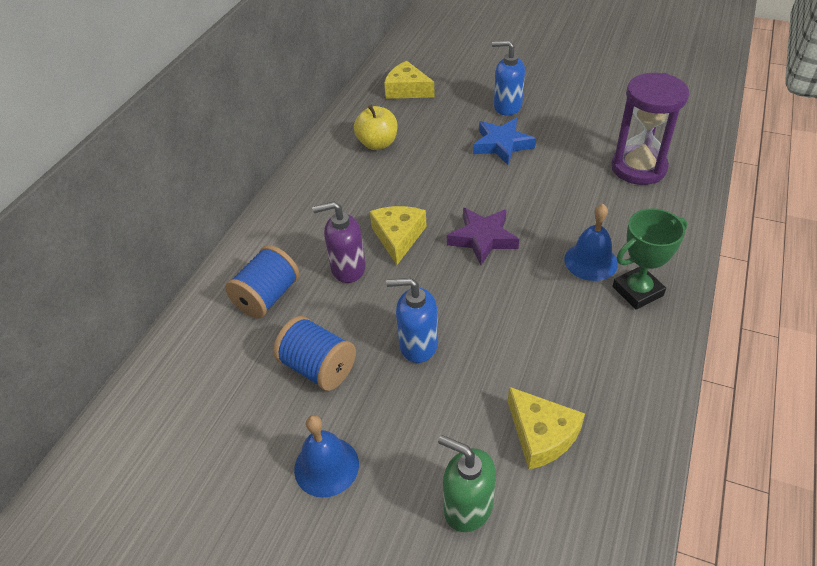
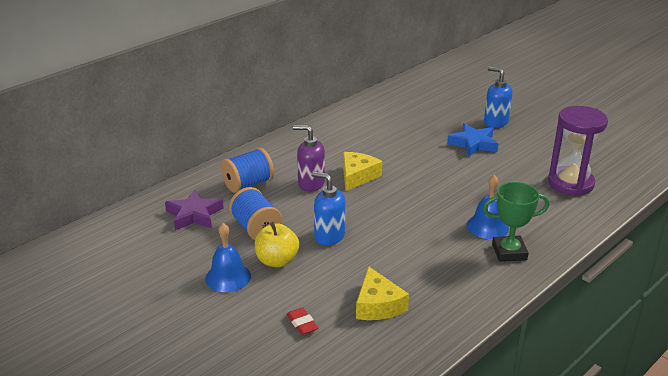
camera: 20 degrees right, 15 degrees down
(377, 143) = (381, 121): yellow apple -> yellow apple (277, 261)
(407, 90) = (426, 94): yellow cheese -> none
(467, 507) = (302, 323): green soap dispenser -> red eraser
(482, 238) = (417, 193): purple star -> purple star (194, 215)

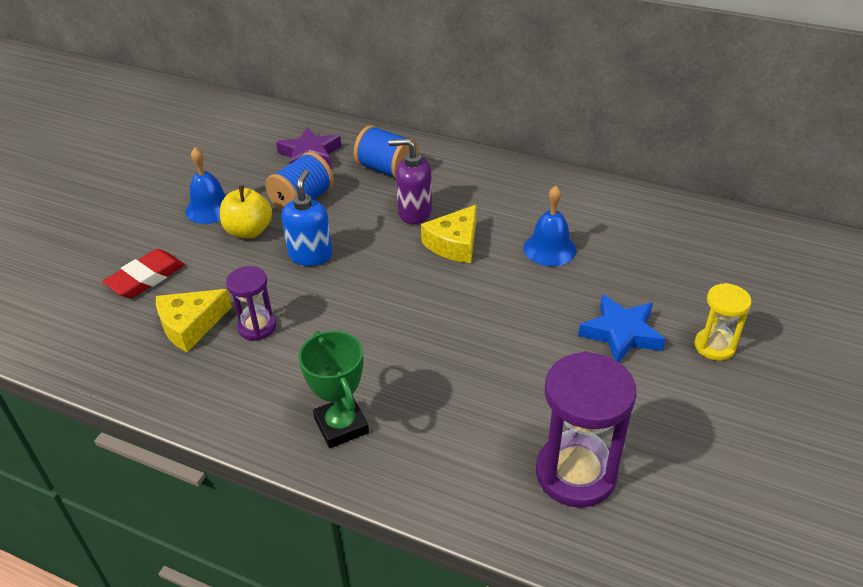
camera: 70 degrees right, 10 degrees up
(302, 323) = (146, 278): red eraser -> red eraser, size x1.69
(311, 184) = (414, 212): purple soap dispenser -> purple soap dispenser turned 75 degrees counterclockwise
(357, 176) = (454, 244): yellow cheese -> yellow cheese turned 120 degrees clockwise
(397, 273) = (257, 327): none -> purple hourglass
(487, 226) = (396, 391): blue bell -> blue bell (549, 248)
(495, 122) = (714, 346): blue soap dispenser -> yellow hourglass

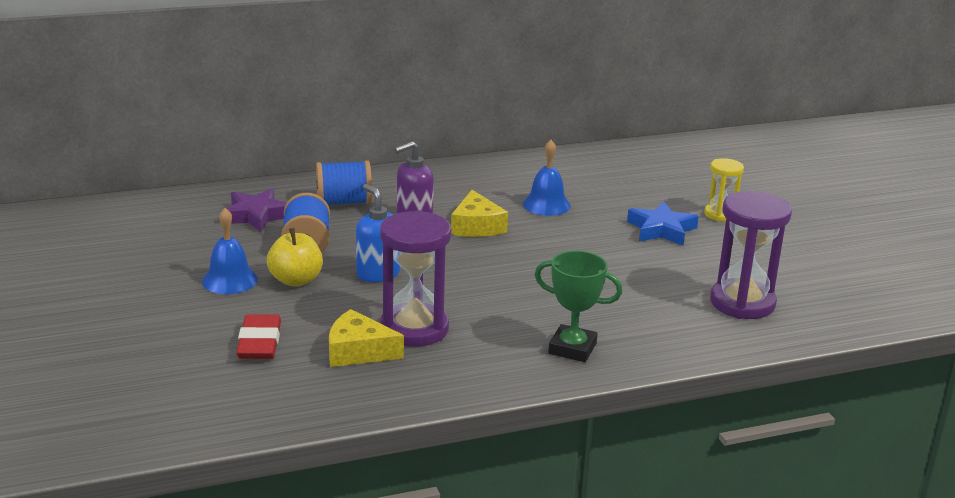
camera: 45 degrees left, 15 degrees down
(190, 325) = (358, 351): yellow cheese -> yellow cheese turned 90 degrees clockwise
(257, 327) = (414, 329): purple hourglass -> purple hourglass, size x1.76

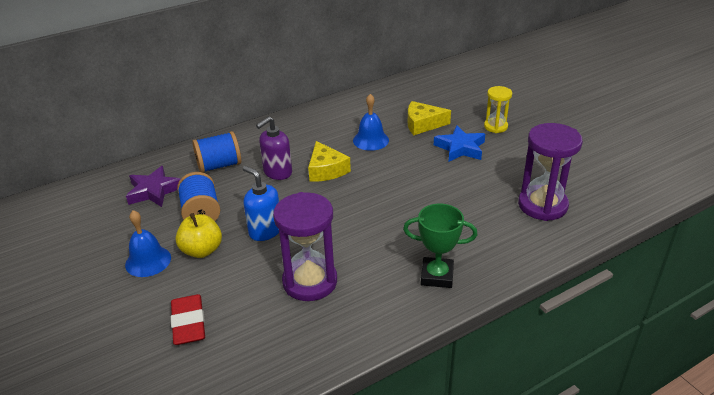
camera: 10 degrees left, 10 degrees up
(358, 351) = (272, 315): yellow cheese -> yellow cheese (422, 124)

